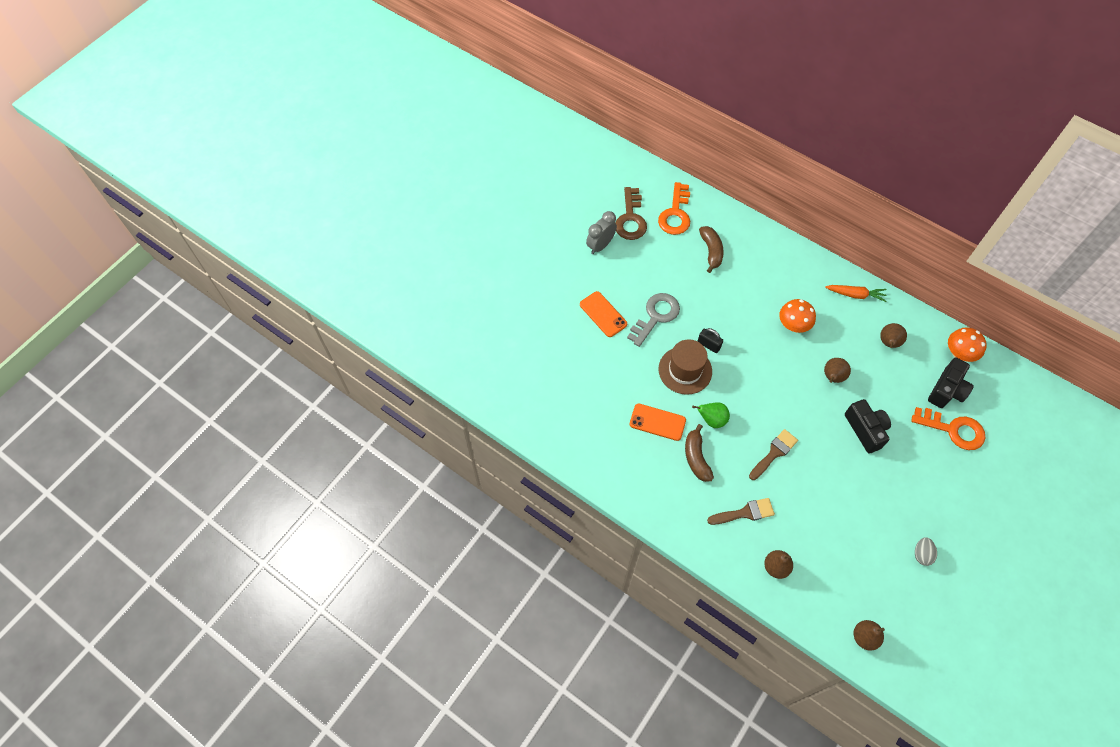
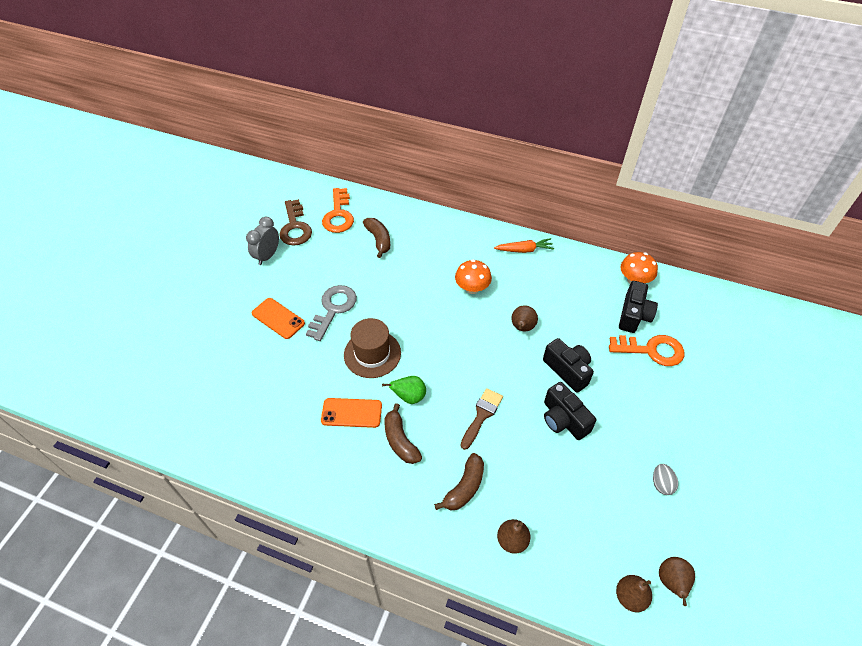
camera: 15 degrees left, 10 degrees down
(708, 345) = (392, 324): black padlock -> none
(745, 513) = (464, 487): brown brush -> brown banana
(849, 475) = (563, 419): none -> black camera
(888, 343) = (566, 285): brown pear -> brown pear (671, 582)

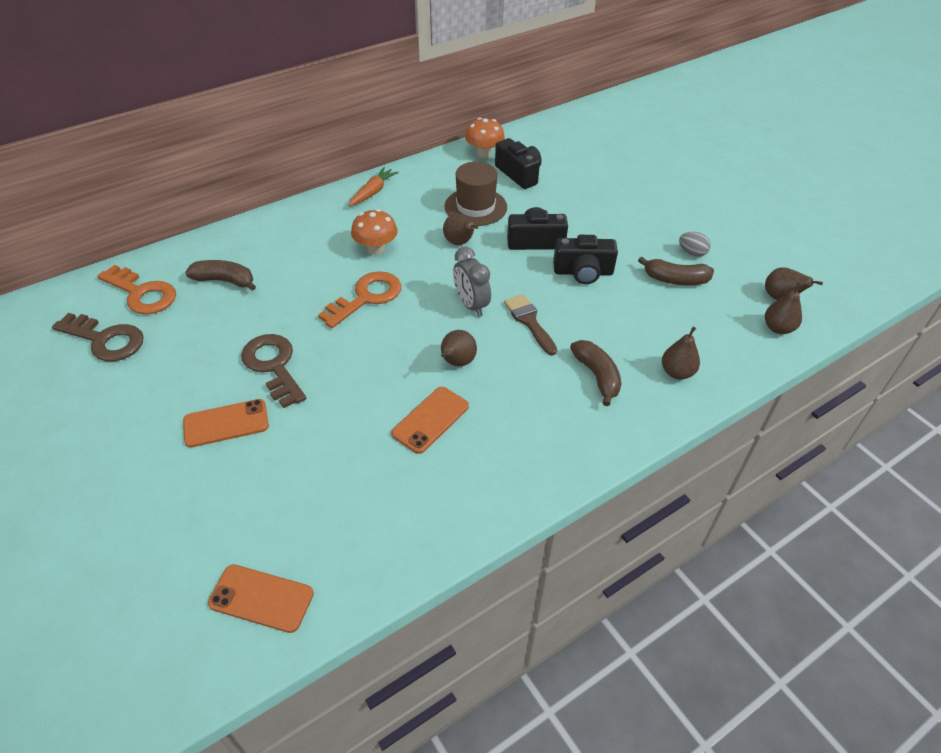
camera: 55 degrees left, 5 degrees down
(182, 414) = (261, 598): none -> orange phone
(267, 256) = (115, 387): grey clock -> grey clock (471, 305)
(333, 309) = (273, 366): grey key -> brown key
(372, 354) = (372, 364): brown hat -> brown hat (475, 207)
(400, 440) = (502, 397): brown banana -> brown banana (675, 280)
(409, 397) = (457, 362): green pear -> brown pear
(652, 350) = (564, 185): orange key -> orange key (367, 297)

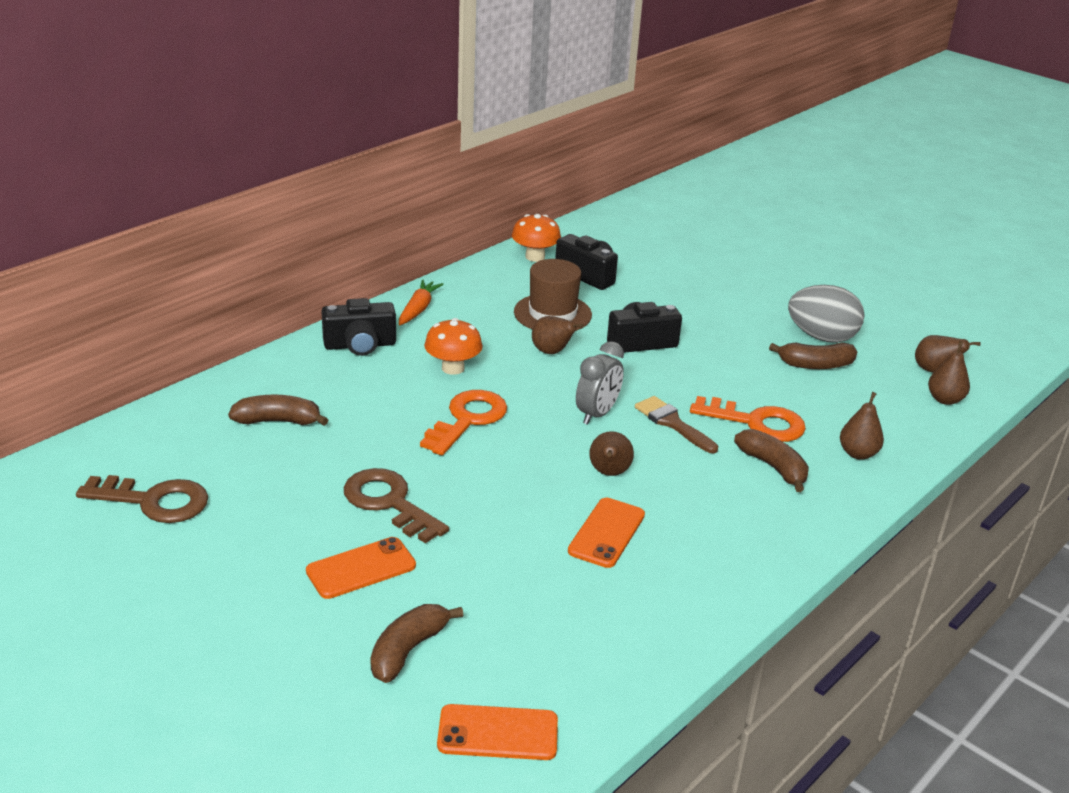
camera: 15 degrees left, 15 degrees down
(142, 294) = (175, 446): orange key -> orange key (756, 423)
(227, 506) = (408, 650): none -> brown banana
(471, 305) = (597, 414): grey clock -> grey clock turned 105 degrees counterclockwise
(583, 272) = (710, 368): black camera -> black camera (360, 345)
(692, 253) = (821, 337): grey egg -> grey egg, size x2.02

